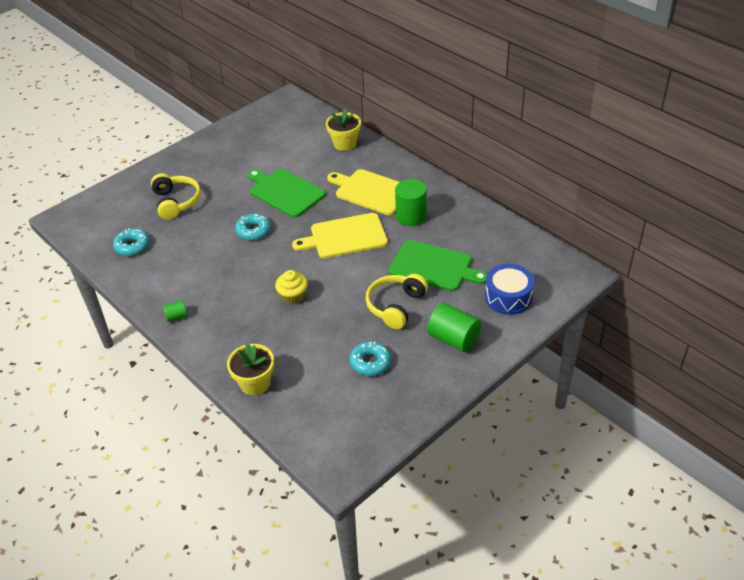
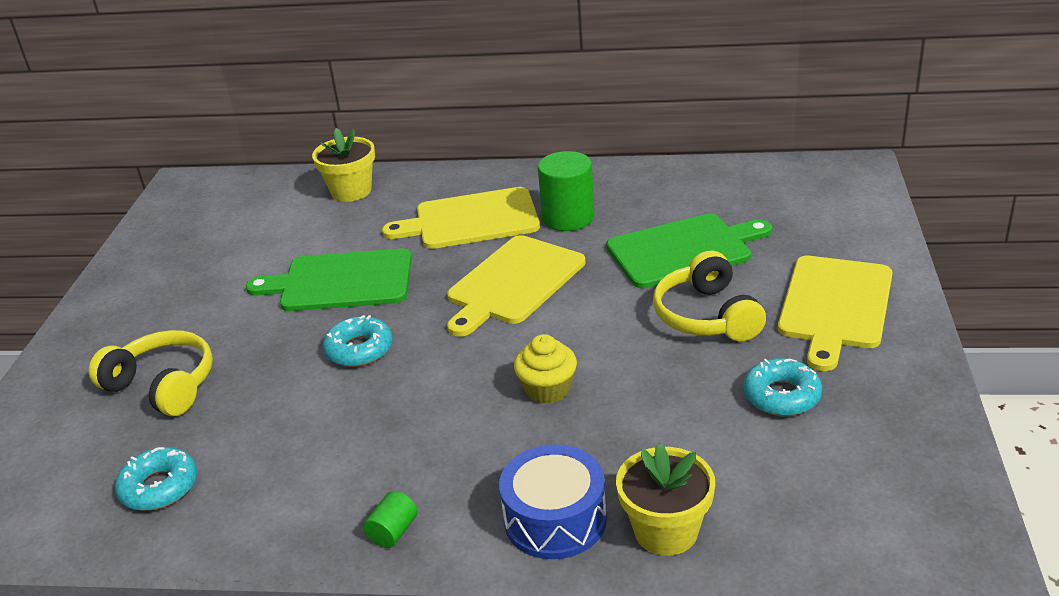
camera: 40 degrees left, 10 degrees down
(453, 339) = (834, 306): green cylinder -> yellow cutting board
(508, 297) = (821, 230): blue drum -> blue drum (555, 519)

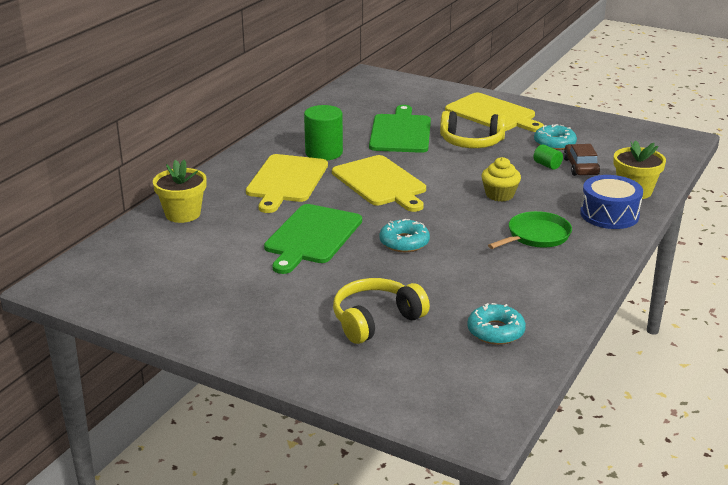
camera: 70 degrees left, 5 degrees down
(393, 532) = (591, 258): green cylinder -> green cylinder (547, 165)
(437, 457) = (536, 236): none -> green pan
(713, 446) = (580, 167): none -> brown car

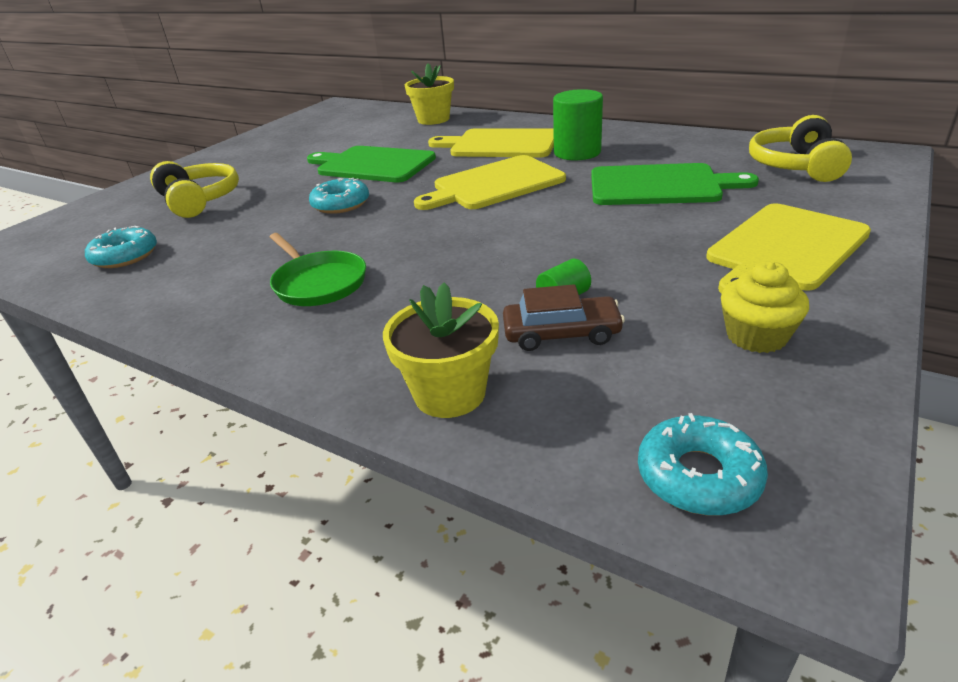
camera: 95 degrees right, 5 degrees up
(471, 142) = (642, 233): yellow headphones -> yellow headphones (795, 166)
(499, 195) = (452, 256): yellow cupcake -> yellow cupcake (756, 336)
(554, 143) = (668, 308): turquoise donut -> turquoise donut (698, 476)
(609, 214) = (361, 353): blue drum -> none

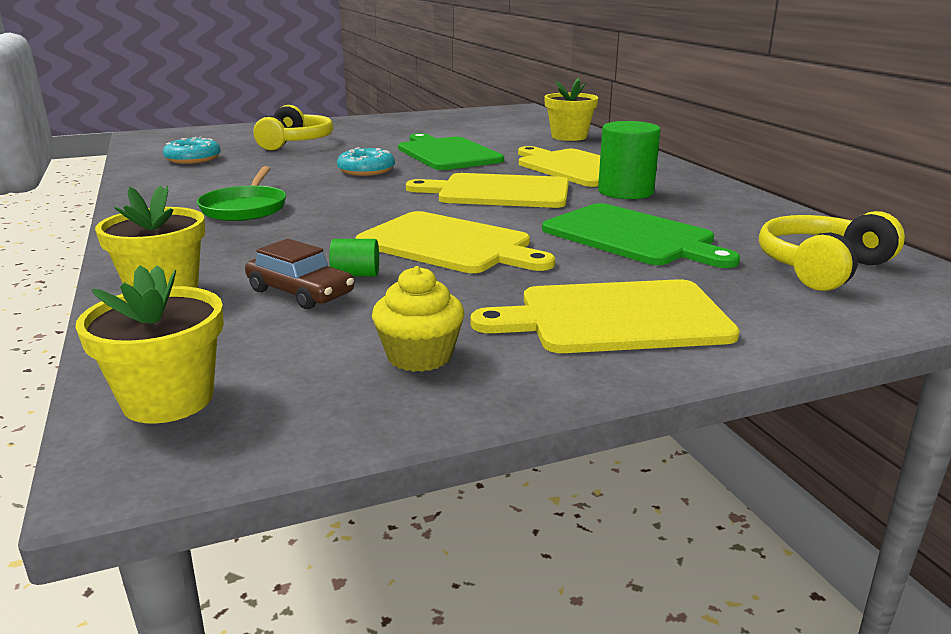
camera: 35 degrees right, 10 degrees down
(566, 242) = (449, 244): none -> yellow cutting board
(698, 476) = (168, 399): turquoise donut -> yellow flower pot

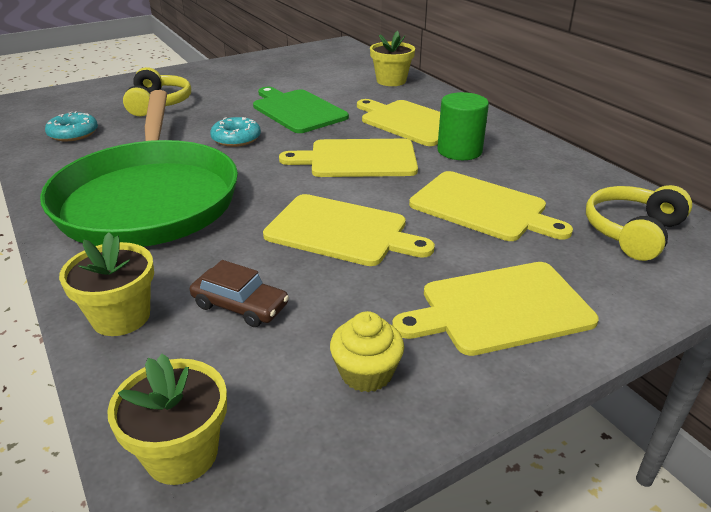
camera: 10 degrees left, 10 degrees up
(245, 208) = (149, 199): green pan -> green pan, size x2.45
(356, 274) = (278, 278): green cylinder -> none
(632, 237) = (482, 208): green cutting board -> yellow cutting board

